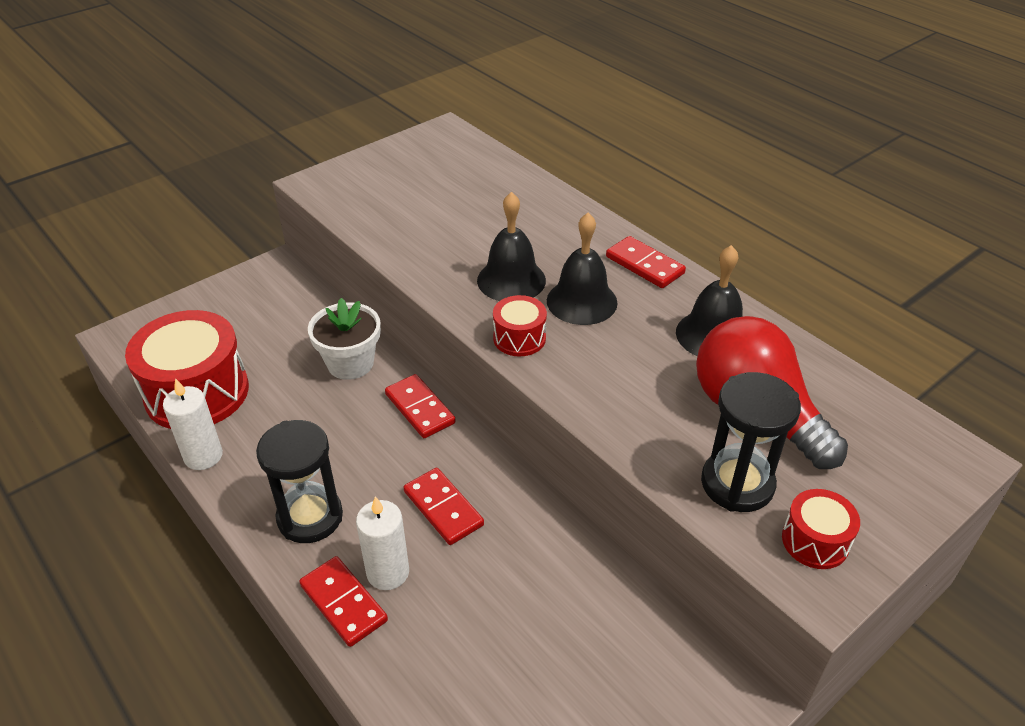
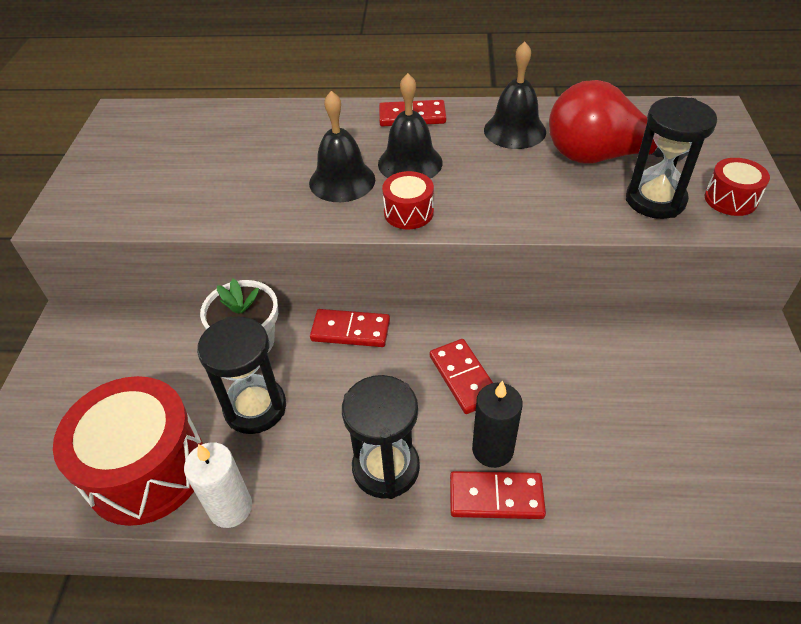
camera: 45 degrees left, 5 degrees up
(295, 408) = (255, 408): none -> black hourglass
(388, 572) = (492, 450): white candle -> black candle
(443, 508) = (464, 378): red domino -> red domino turned 60 degrees clockwise

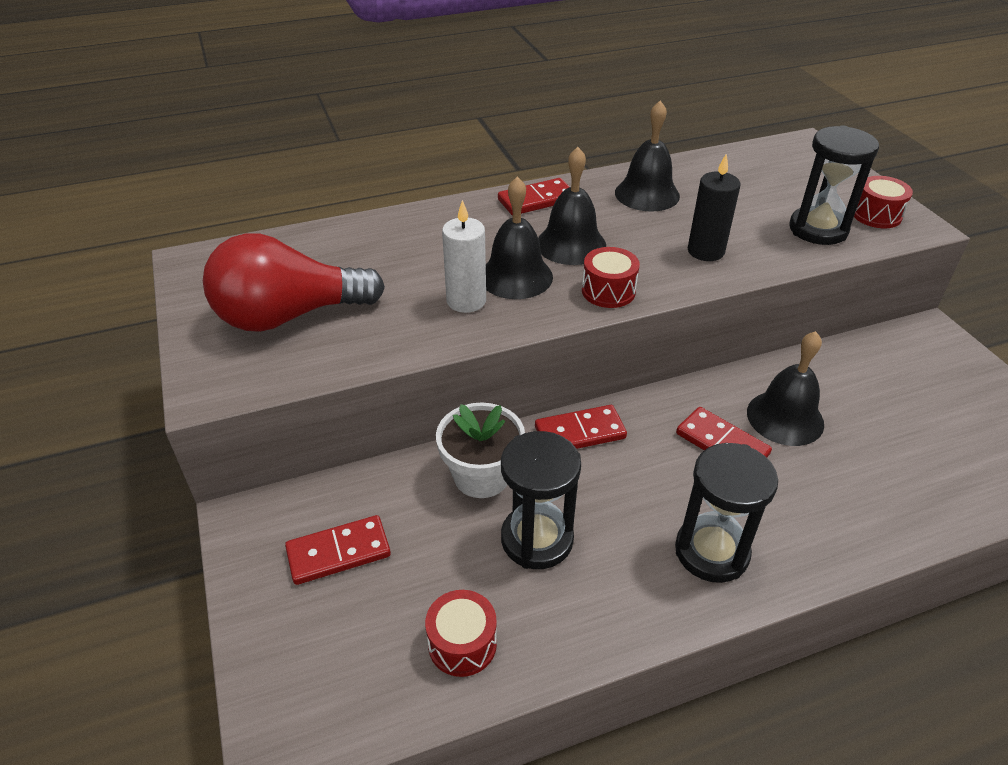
camera: 25 degrees left, 5 degrees down
(146, 469) = (462, 644): red drum -> red drum, size x0.48
(230, 508) = (586, 648): white candle -> white candle (466, 301)
(492, 450) = (795, 500): black candle -> black candle (705, 251)
(496, 497) = (829, 542): red domino -> red domino (338, 552)
(539, 372) = (785, 418): none -> black bell
(603, 156) = (744, 201): red light bulb -> red light bulb (289, 316)

